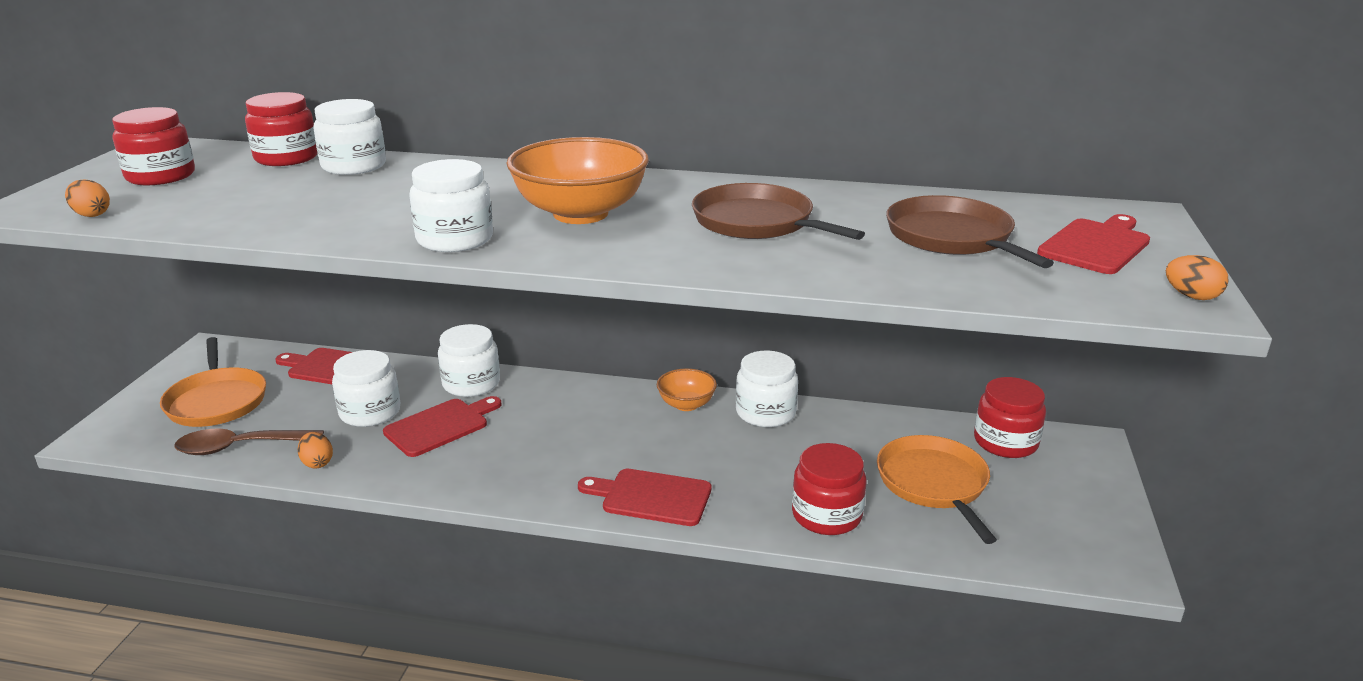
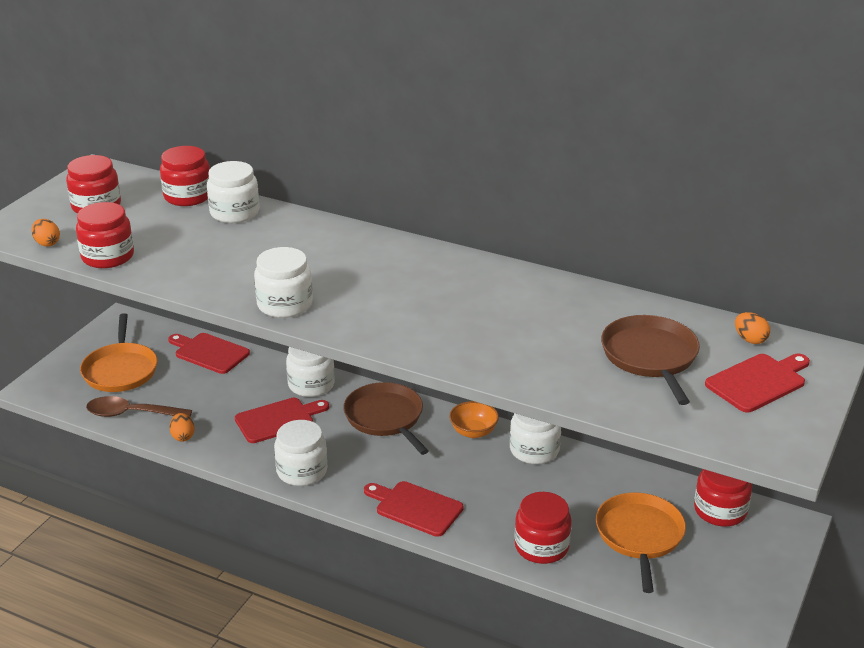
camera: 15 degrees right, 5 degrees up
(185, 219) = (108, 256): none -> red jar
(370, 412) = (229, 398): white jar -> white jar (302, 471)
(580, 213) = (383, 290): orange bowl -> none
(757, 222) = (510, 319): brown pan -> brown pan (385, 418)
(1191, 296) = (790, 443): orange egg -> orange egg (750, 339)

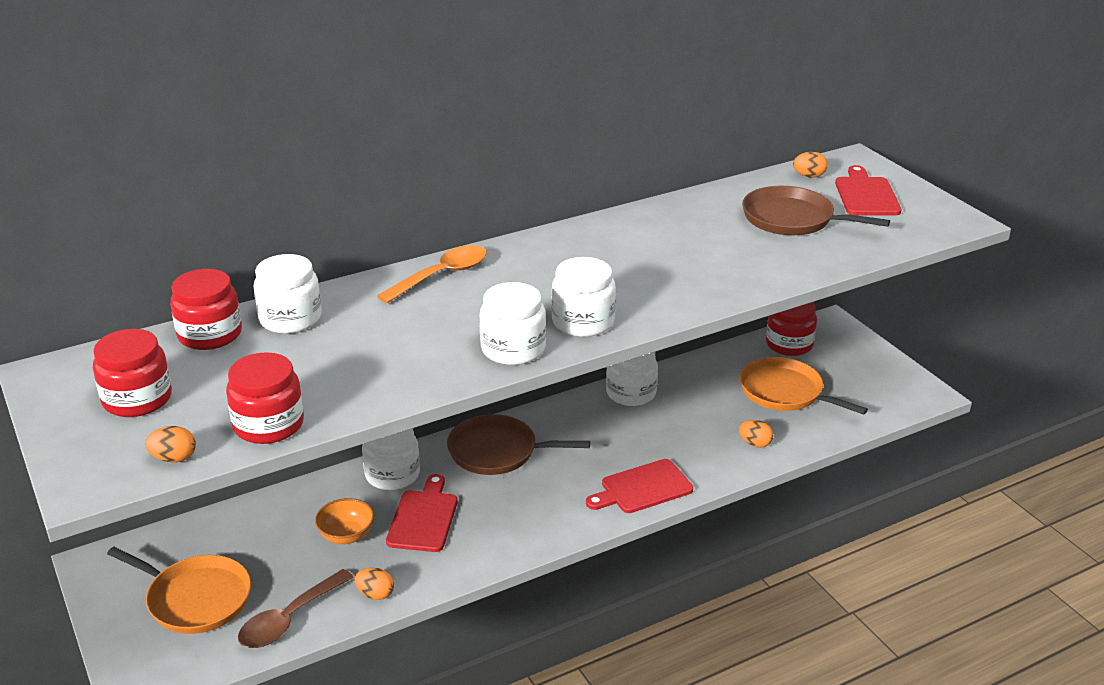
camera: 55 degrees left, 0 degrees up
(209, 353) = (250, 520): red cutting board -> none
(302, 471) = (521, 534): white jar -> white jar (583, 322)
(352, 240) = (441, 275): none -> orange spoon
(473, 432) = (572, 412): orange bowl -> orange bowl (346, 535)
(541, 546) = (755, 443): red jar -> orange egg

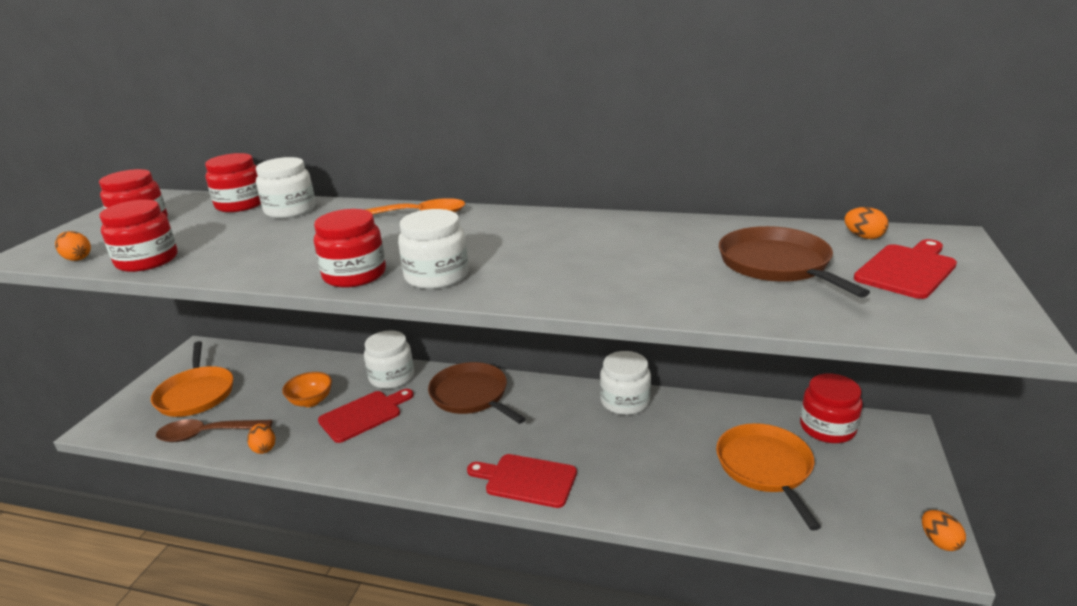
camera: 45 degrees right, 5 degrees down
(513, 349) = (354, 275): white jar -> red jar
(755, 443) = (673, 498): orange egg -> orange egg (939, 541)

